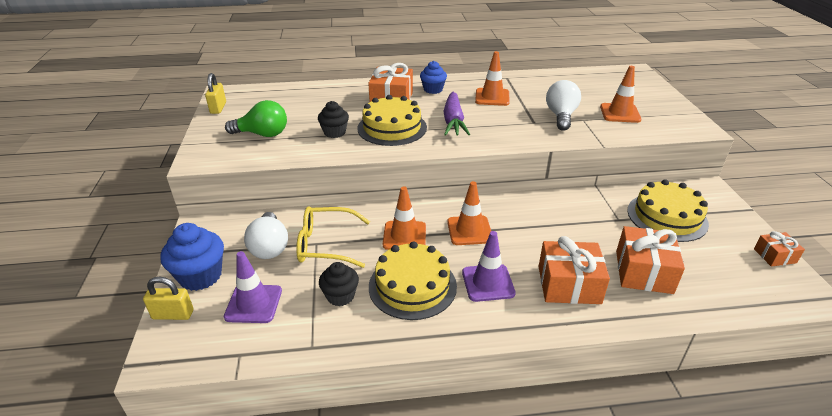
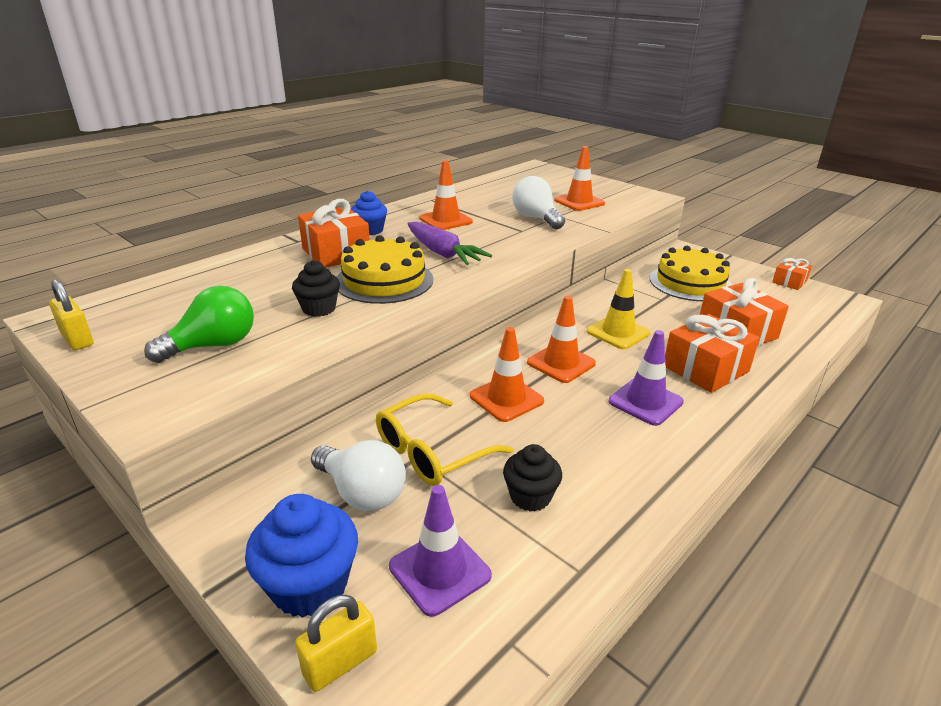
camera: 40 degrees left, 5 degrees down
(412, 286) = (586, 443): yellow cake -> none
(542, 228) = (618, 332): none -> yellow traffic cone

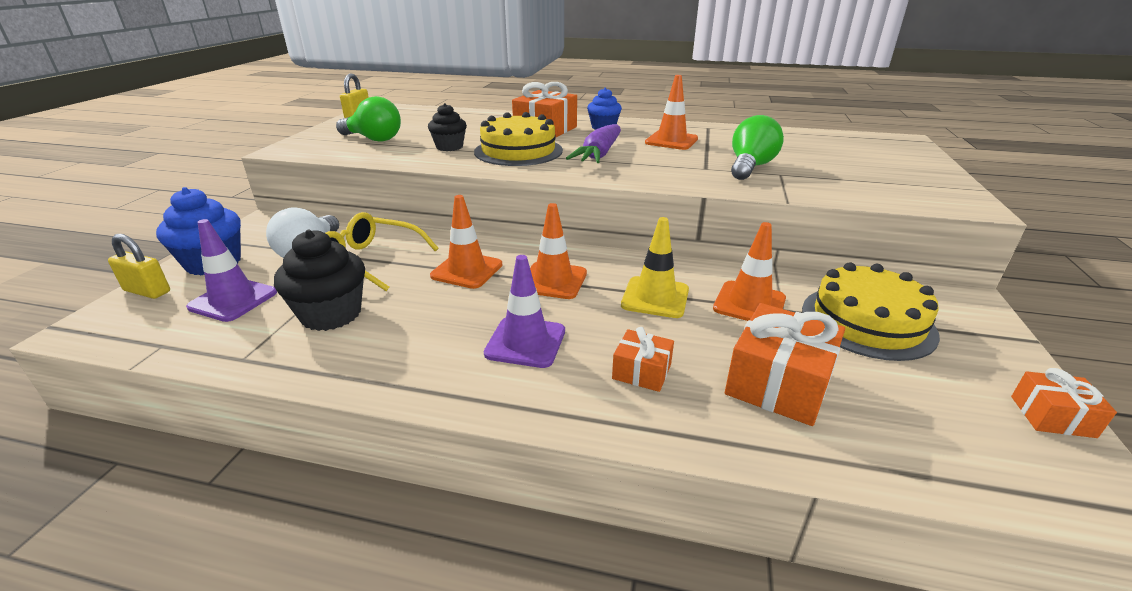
camera: 60 degrees right, 0 degrees up
(530, 496) = (331, 314): black cupcake -> black cupcake, size x1.55
(536, 218) = (750, 167): white light bulb -> green light bulb
(579, 202) = (843, 174): orange traffic cone -> orange traffic cone (749, 303)
(705, 369) = (641, 371): orange gift -> orange gift, size x0.55

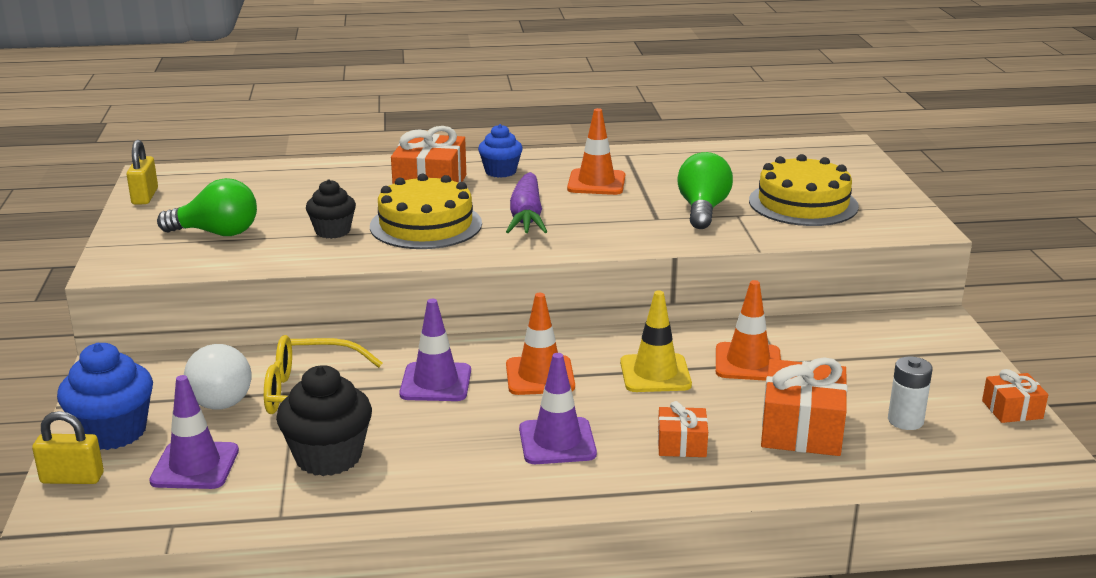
camera: 20 degrees left, 5 degrees down
(467, 270) = (435, 382): orange traffic cone -> purple traffic cone
(867, 321) = (858, 359): yellow cake -> yellow cake (803, 203)
(906, 400) = (905, 421): none -> white battery

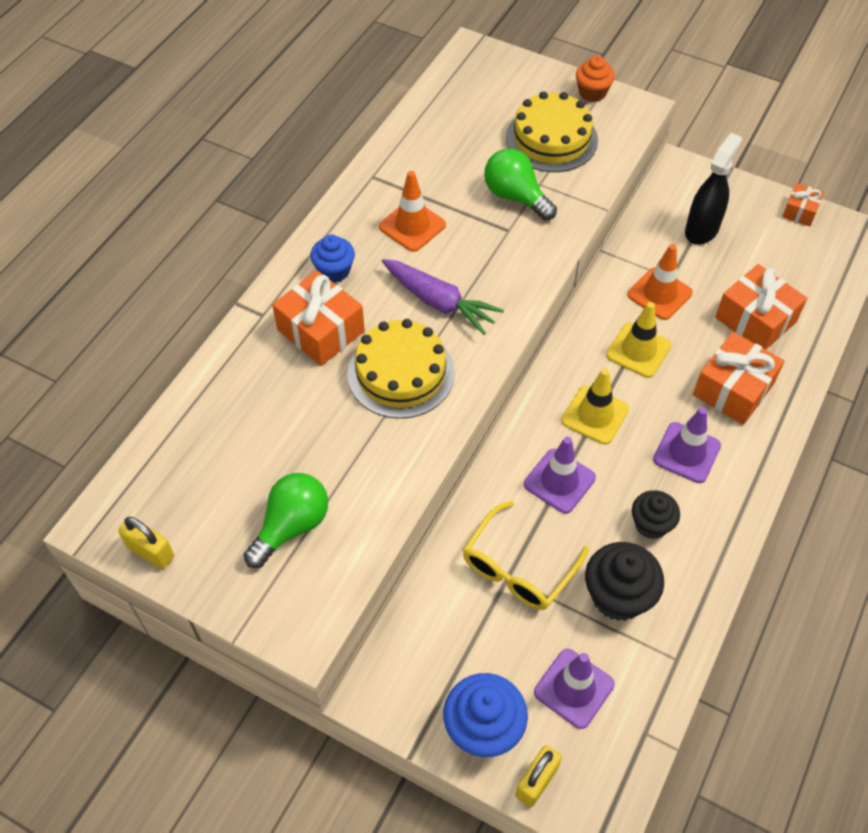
camera: 55 degrees left, 30 degrees up
(221, 396) = (479, 630): white light bulb -> none
(333, 231) = (359, 441): black cupcake -> black cupcake (651, 524)
(540, 376) = (595, 415): orange traffic cone -> yellow traffic cone
(681, 444) = (733, 389): orange gift -> orange gift, size x1.80
(876, 359) = (701, 229): none -> black spray bottle
(899, 203) = (592, 93): none -> orange cupcake
(905, 421) = (779, 266): white battery -> none

